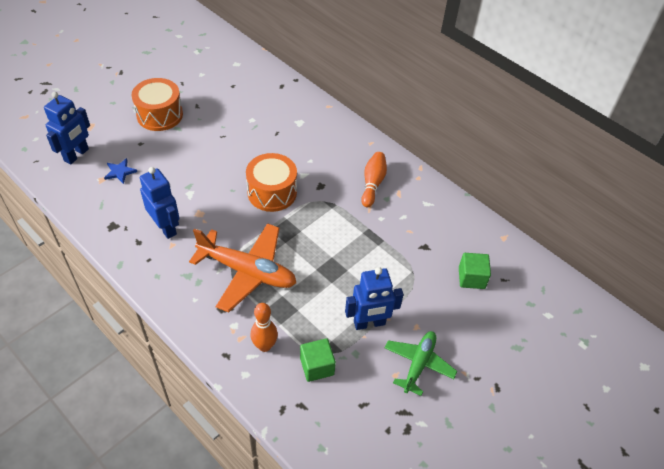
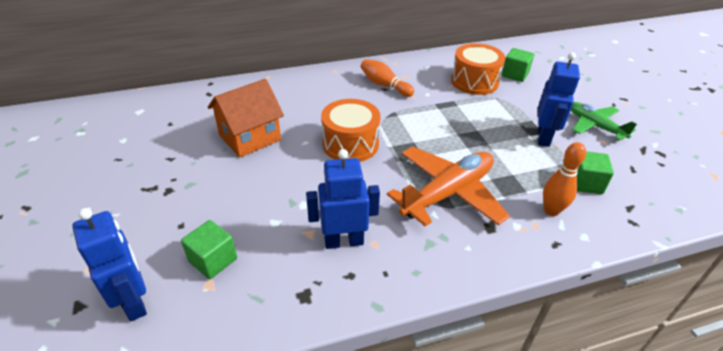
camera: 60 degrees left, 10 degrees down
(120, 172) = (213, 260): blue star -> green cube
(160, 115) = (150, 193): orange drum -> orange drum (474, 81)
(243, 133) = (250, 137): none -> orange house

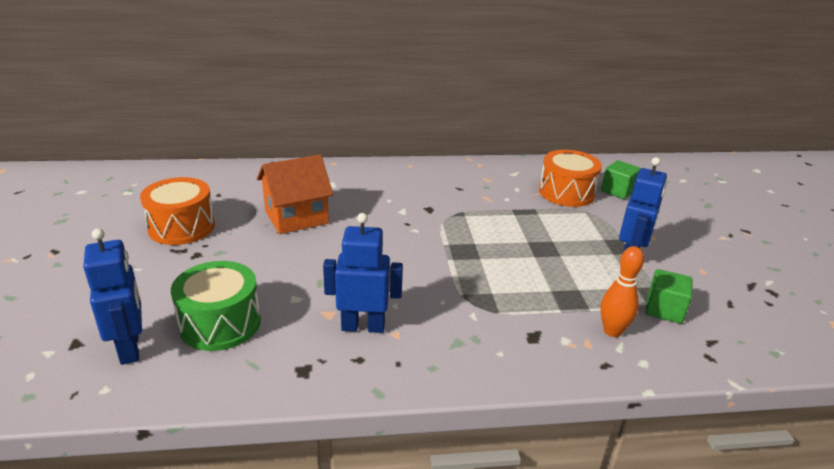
camera: 10 degrees right, 10 degrees down
(213, 260) = (220, 323): green cube -> green drum
(350, 144) = (402, 236): orange drum -> orange drum (181, 227)
(384, 85) = (460, 185): orange bowling pin -> none
(448, 193) = (495, 298): orange plane -> none
(595, 126) = (698, 254): green plane -> none

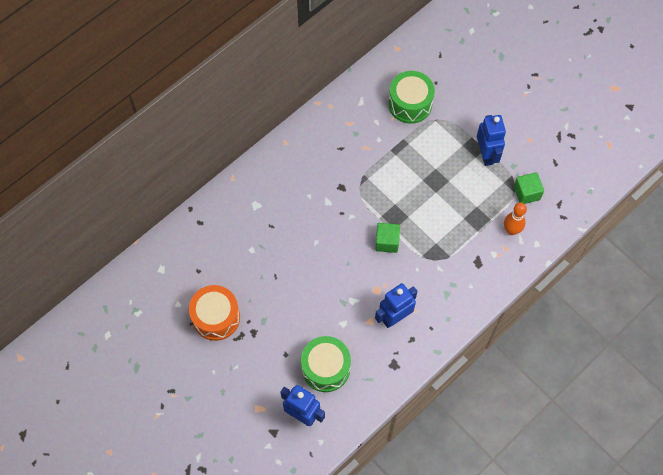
camera: 35 degrees left, 35 degrees up
(296, 217) = (272, 256): orange house -> none
(566, 193) = (410, 104): orange drum -> green drum
(618, 191) = (439, 78): green cube -> green cube (387, 242)

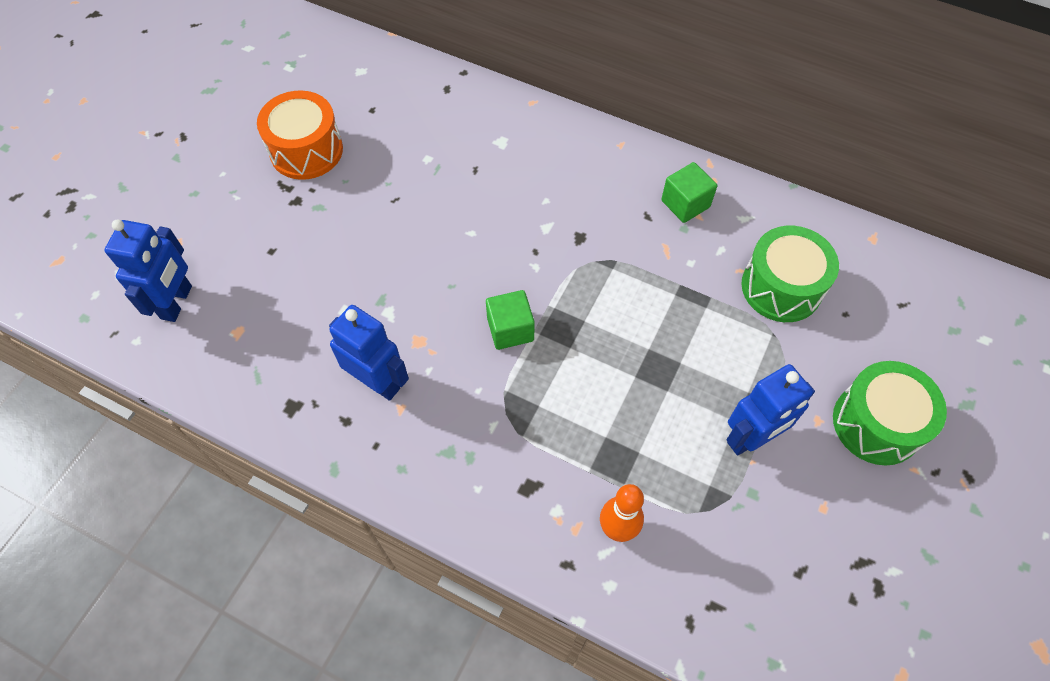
camera: 70 degrees right, 5 degrees down
(325, 368) = (261, 310): green drum -> green drum (876, 423)
(526, 193) = (708, 535): green cube -> green cube (685, 204)

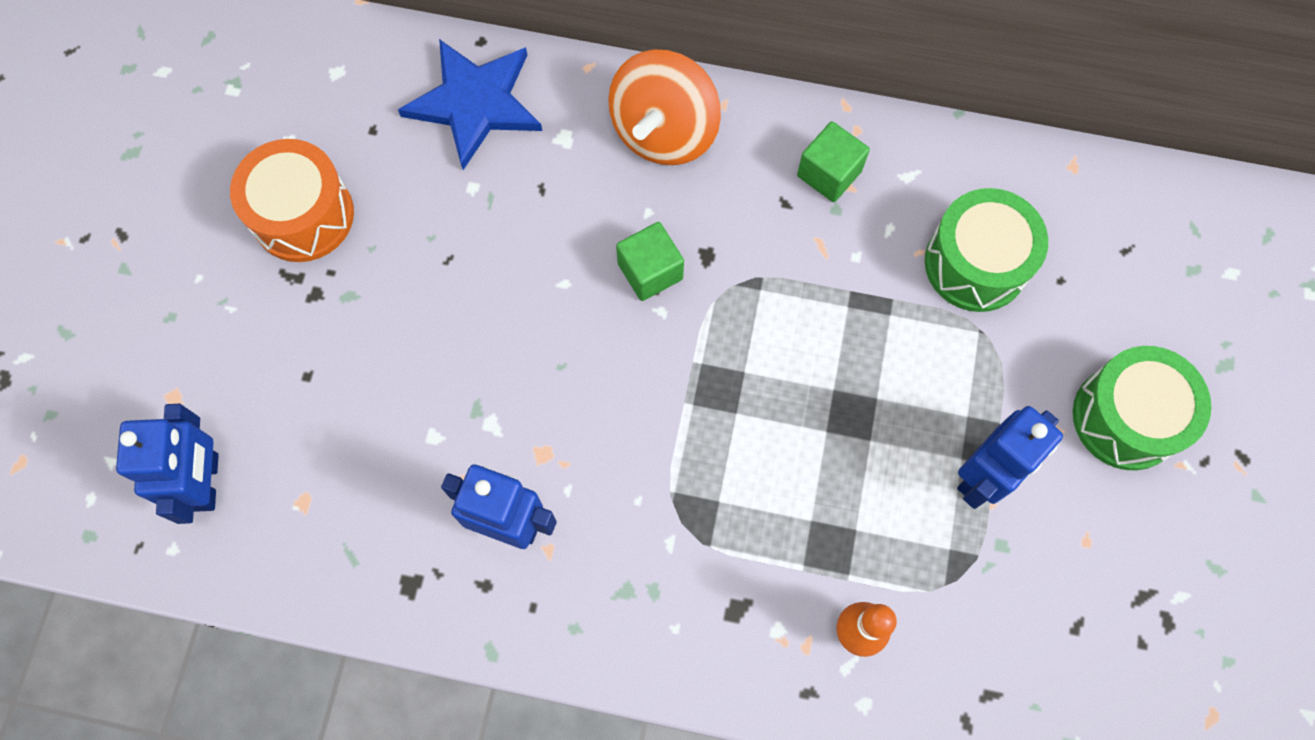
camera: 15 degrees left, 10 degrees up
(446, 108) = (475, 103): none -> blue star
(510, 329) = (654, 408): green cube -> green cube (650, 271)
(573, 152) = (664, 132): none -> orange spinning top

